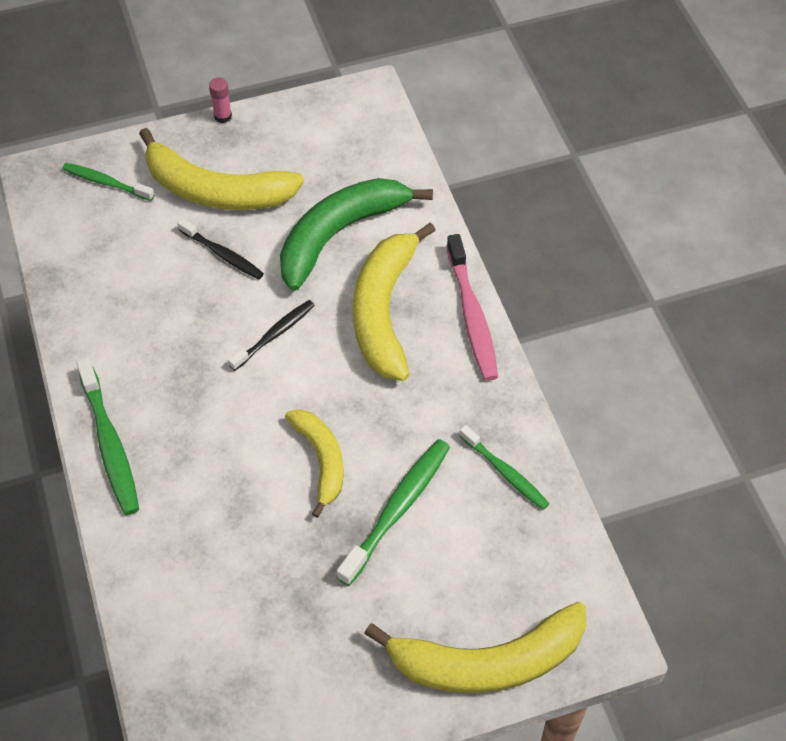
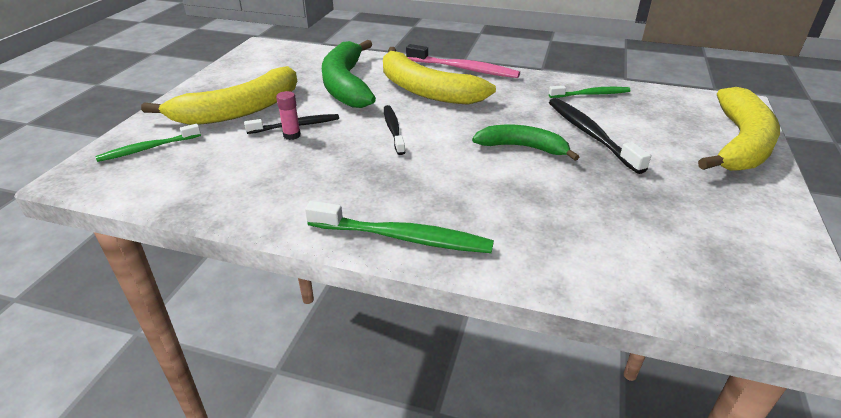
camera: 55 degrees left, 20 degrees down
(223, 116) = (185, 89): pink glue stick -> pink glue stick (292, 135)
(321, 460) = (523, 147): yellow banana -> green banana
(397, 509) = (590, 134): green toothbrush -> black toothbrush

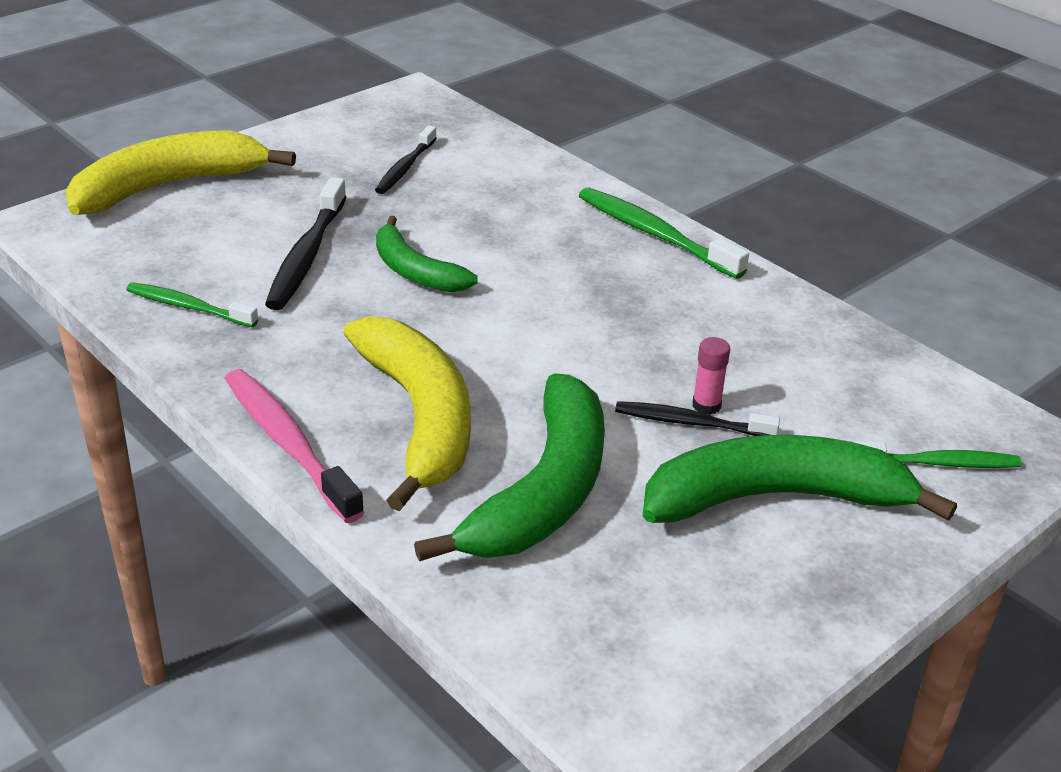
camera: 150 degrees left, 0 degrees up
(238, 110) = (776, 498): yellow banana -> green banana
(393, 130) = (550, 358): black toothbrush -> black toothbrush (405, 168)

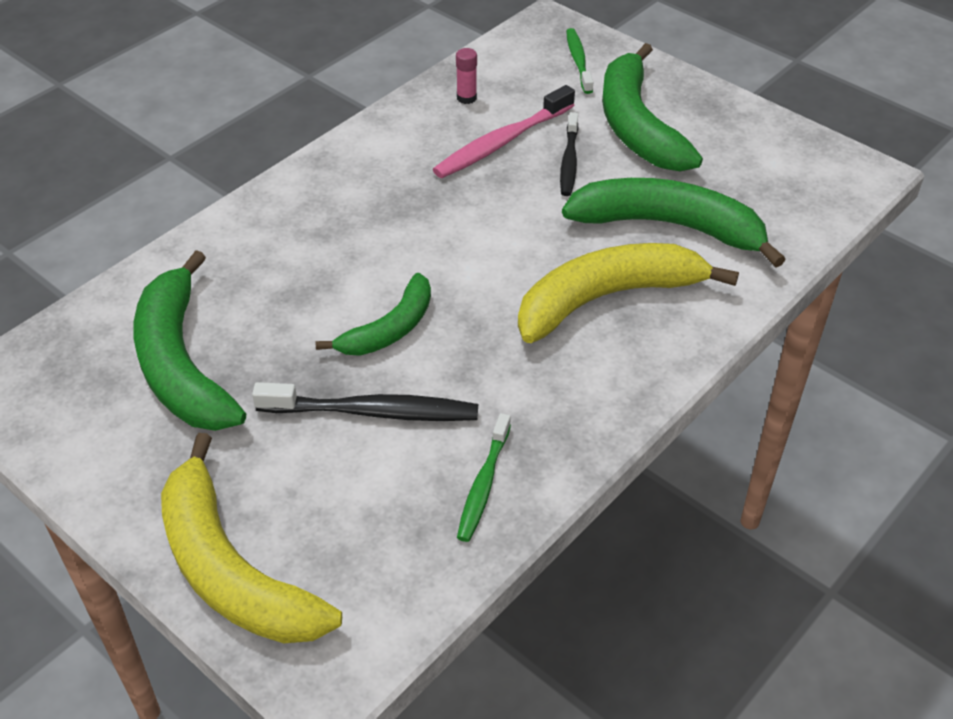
camera: 95 degrees left, 10 degrees up
(288, 444) = (664, 370): pink toothbrush -> pink toothbrush (502, 142)
(405, 168) = (181, 363): black toothbrush -> green banana
(655, 234) = (306, 184): green toothbrush -> none
(706, 405) = (546, 154): pink glue stick -> pink glue stick (466, 98)

